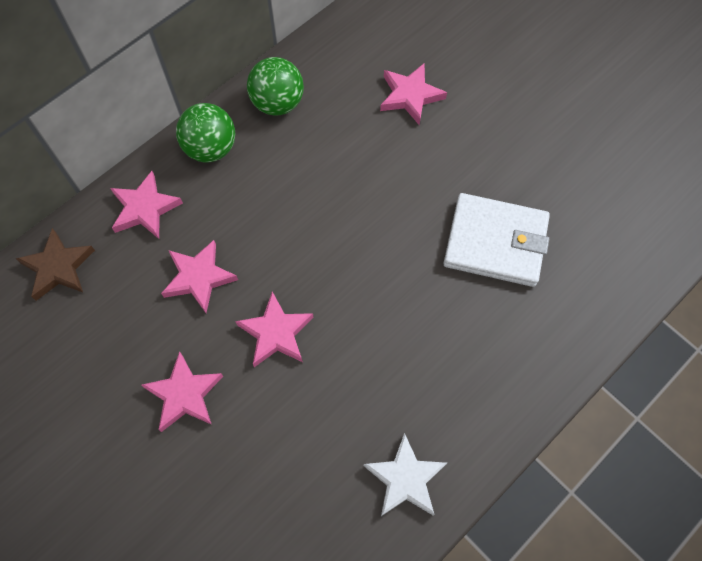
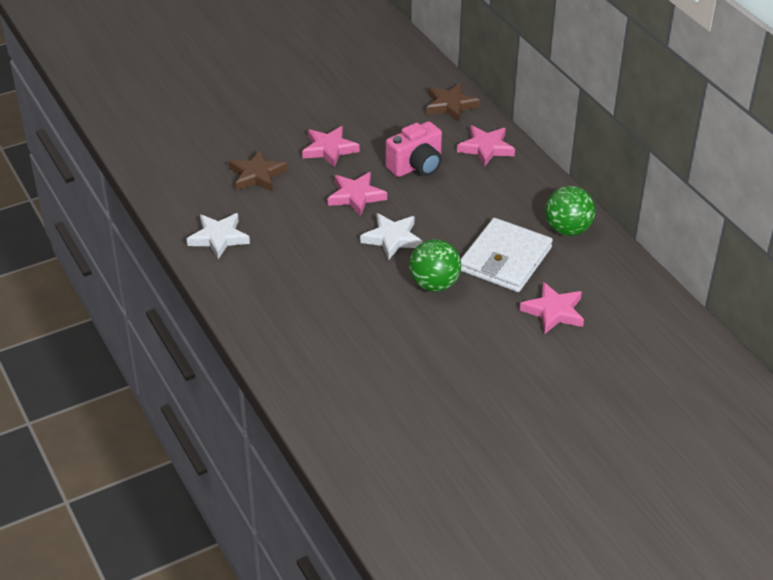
camera: 105 degrees right, 25 degrees down
(199, 277) = (416, 166): pink star -> pink camera
(211, 148) = (531, 187): green ball -> green ball (434, 284)
(263, 474) = (257, 175): none -> brown star
(344, 271) = (392, 238): none -> white star
(495, 242) = (383, 330): white wallet -> white wallet (505, 259)

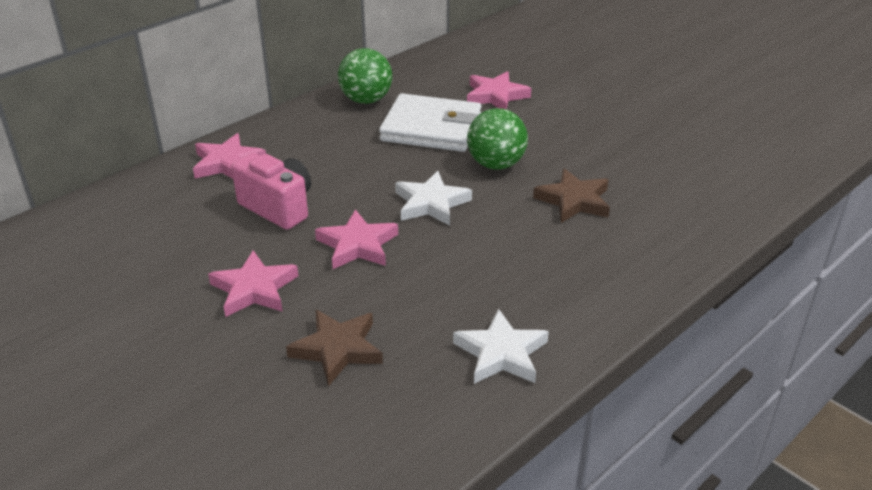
camera: 105 degrees left, 5 degrees down
(450, 105) = (131, 201): brown star -> brown star (574, 201)

